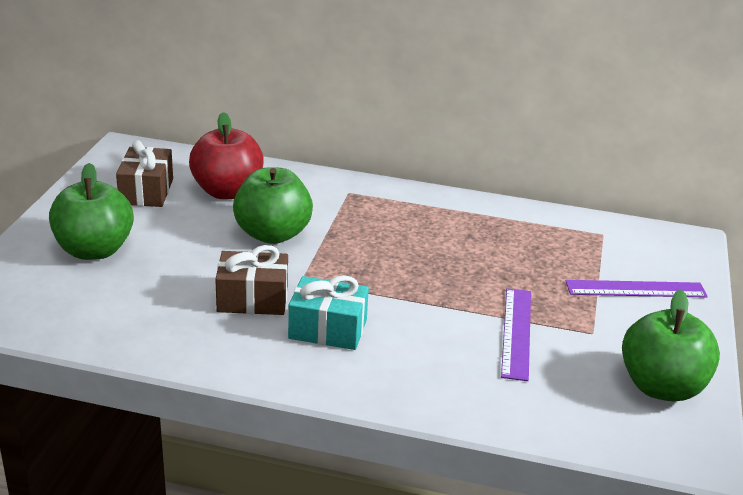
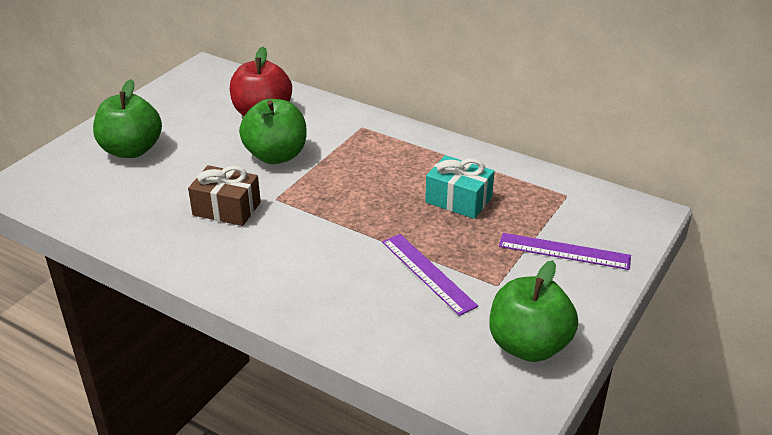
camera: 20 degrees right, 5 degrees up
(146, 191) = (199, 106): brown gift -> none
(328, 329) = (270, 244): turquoise gift -> turquoise gift (458, 200)
(516, 332) = (427, 273): purple ruler -> purple ruler turned 60 degrees counterclockwise

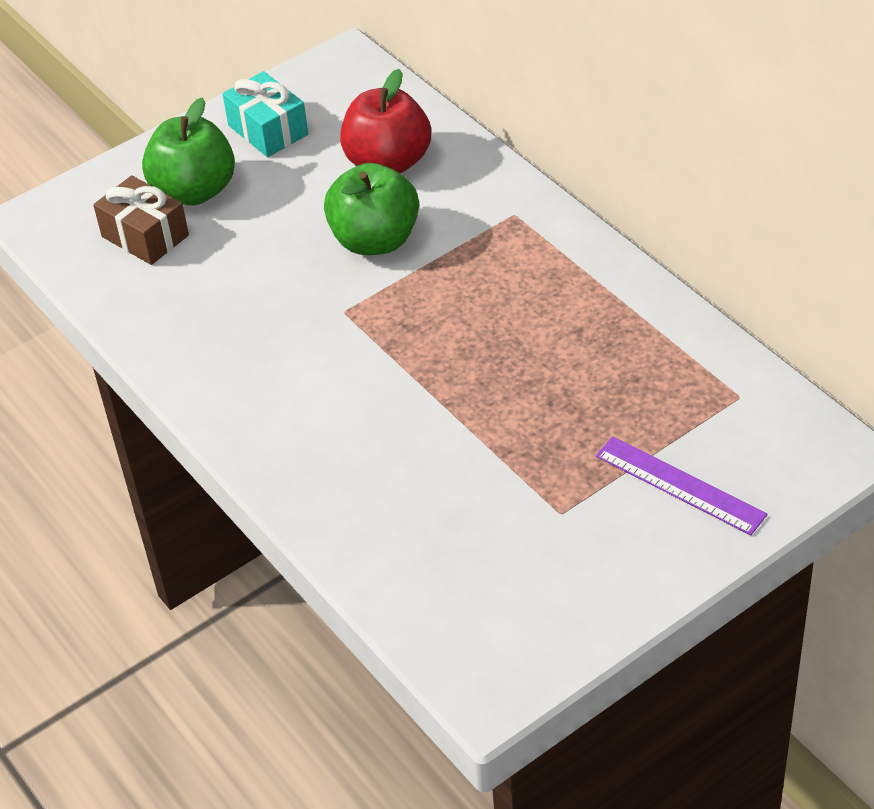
camera: 25 degrees right, 10 degrees up
(226, 209) = (276, 314): brown gift -> brown gift (145, 236)
(427, 273) = (481, 473): purple ruler -> none
(458, 200) = (583, 369): turquoise gift -> turquoise gift (268, 130)
(528, 345) = (551, 608): green apple -> none

